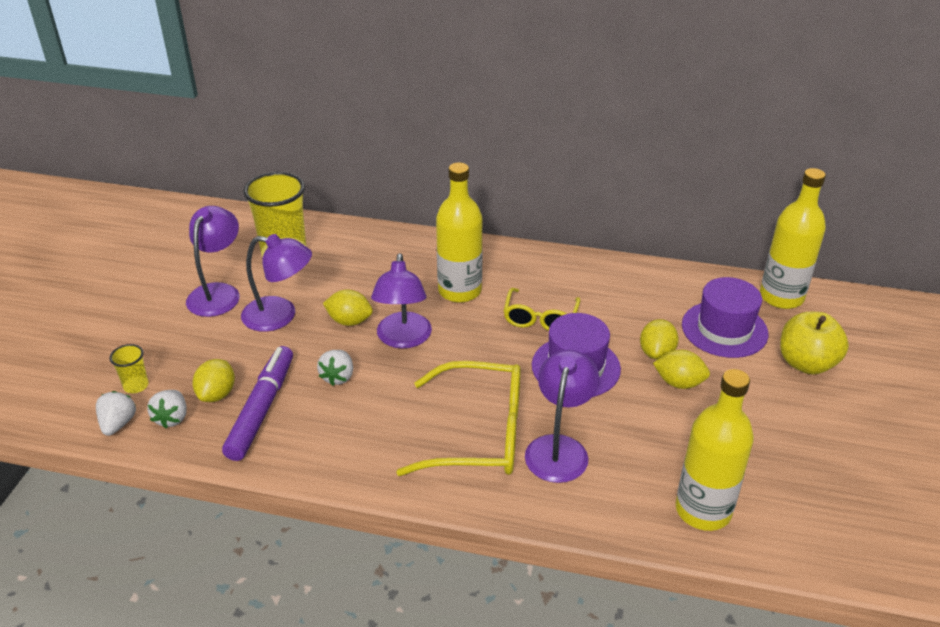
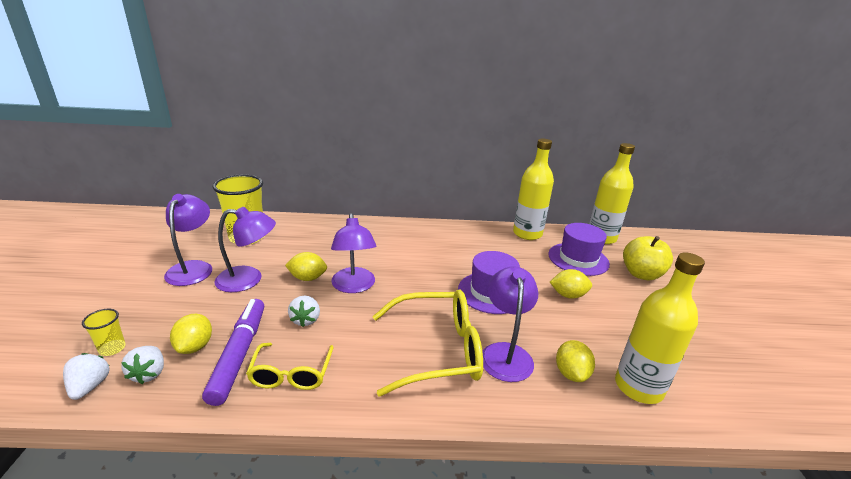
camera: 15 degrees left, 10 degrees down
(459, 291) = (388, 251): yellow bottle -> yellow bottle (527, 234)
(540, 318) = (452, 263): yellow glasses -> yellow glasses (291, 374)
(656, 353) = (542, 277): yellow lemon -> yellow lemon (571, 373)

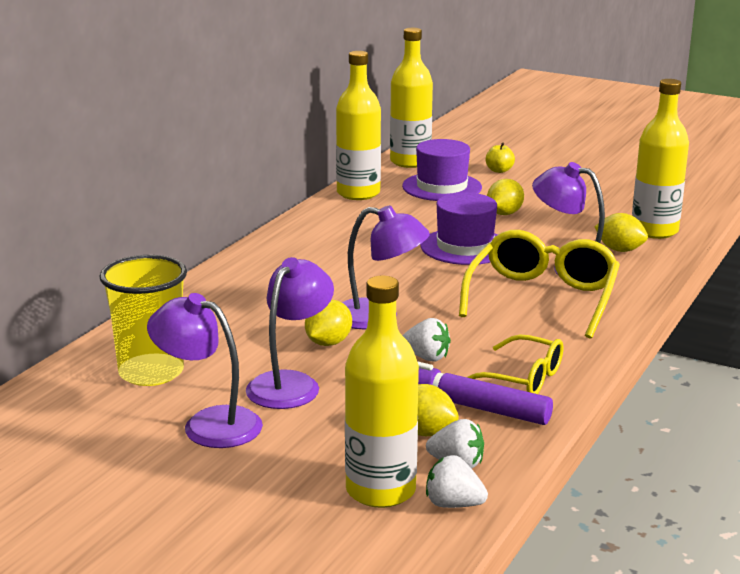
camera: 60 degrees left, 5 degrees down
(112, 348) = (380, 490): yellow cup -> yellow bottle
(641, 274) = (499, 170): yellow apple -> yellow apple, size x0.53

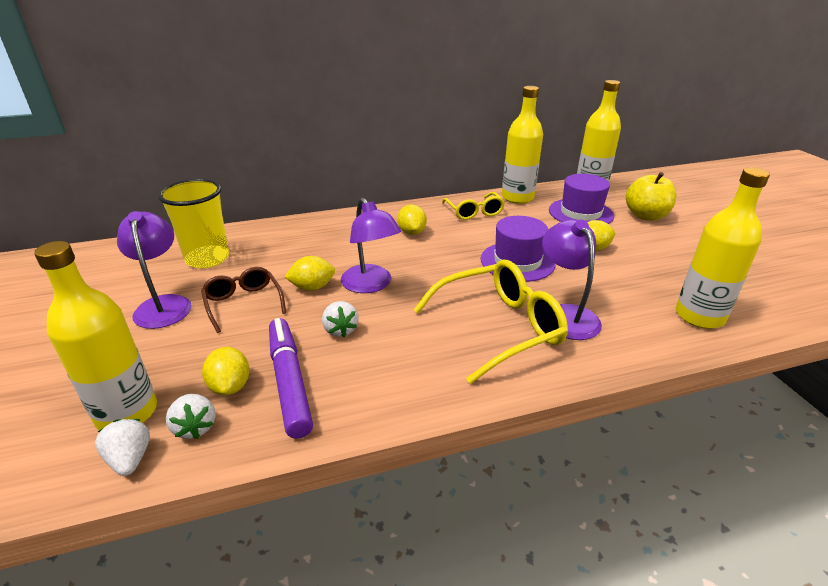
camera: 45 degrees right, 10 degrees up
(290, 383) = (243, 303): purple lamp -> brown glasses
(499, 170) = (646, 216): yellow apple -> yellow apple, size x1.90
(523, 378) = (363, 387): yellow glasses -> yellow glasses (474, 212)
(619, 250) = (636, 318): yellow lemon -> yellow lemon (412, 232)

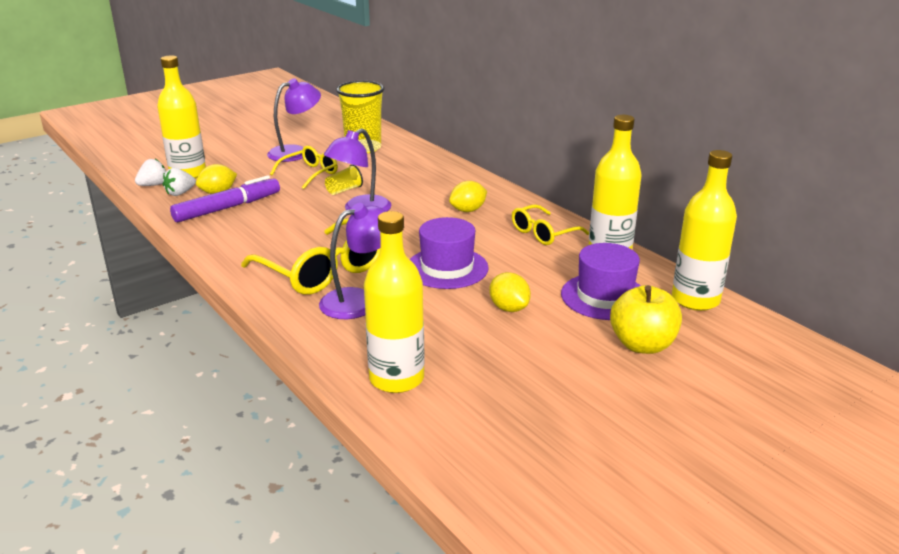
camera: 70 degrees right, 5 degrees down
(243, 303) = (310, 174): brown glasses -> yellow glasses
(312, 287) = (344, 190): yellow lemon -> yellow cup
(340, 330) = (292, 211): white strawberry -> none

